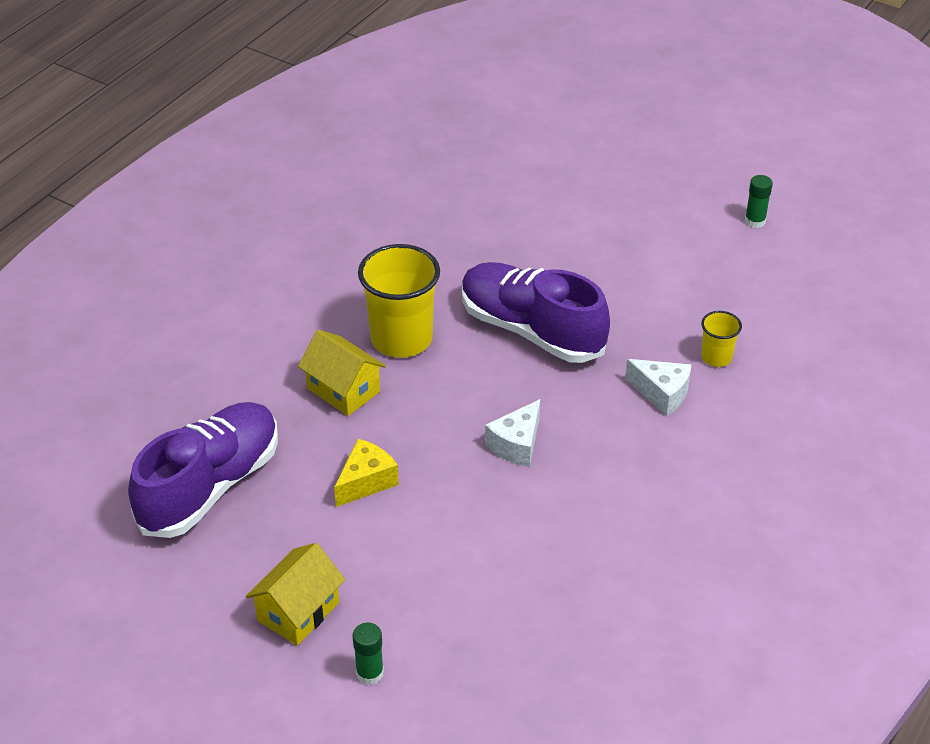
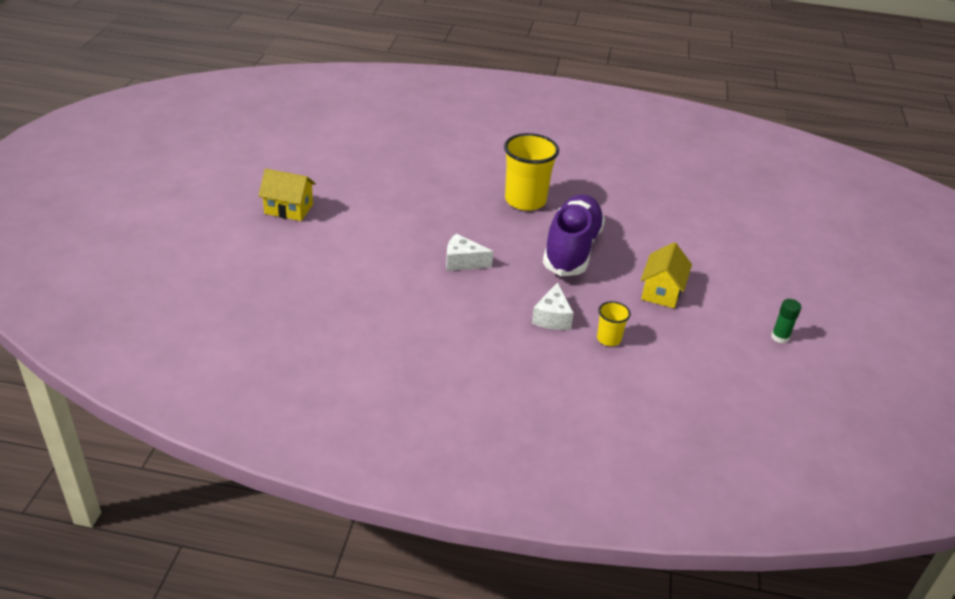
camera: 65 degrees right, 5 degrees down
(210, 486) = (365, 162): purple shoe -> none
(343, 390) = (467, 189): yellow house -> yellow house (661, 291)
(366, 481) = (398, 211): yellow cheese -> none
(369, 673) = (254, 242): green glue stick -> none

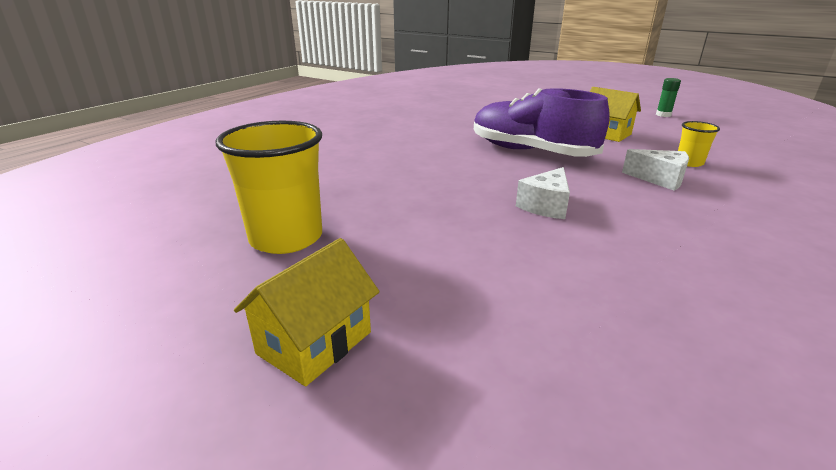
camera: 65 degrees left, 10 degrees down
(525, 200) = (429, 155): yellow cup -> yellow cup (286, 238)

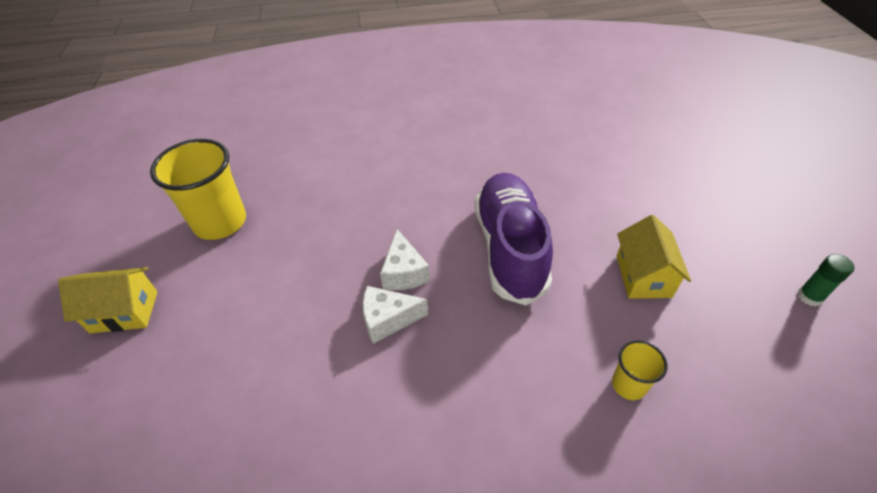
camera: 50 degrees right, 20 degrees up
(659, 179) = (542, 375): white cheese -> white cheese (404, 272)

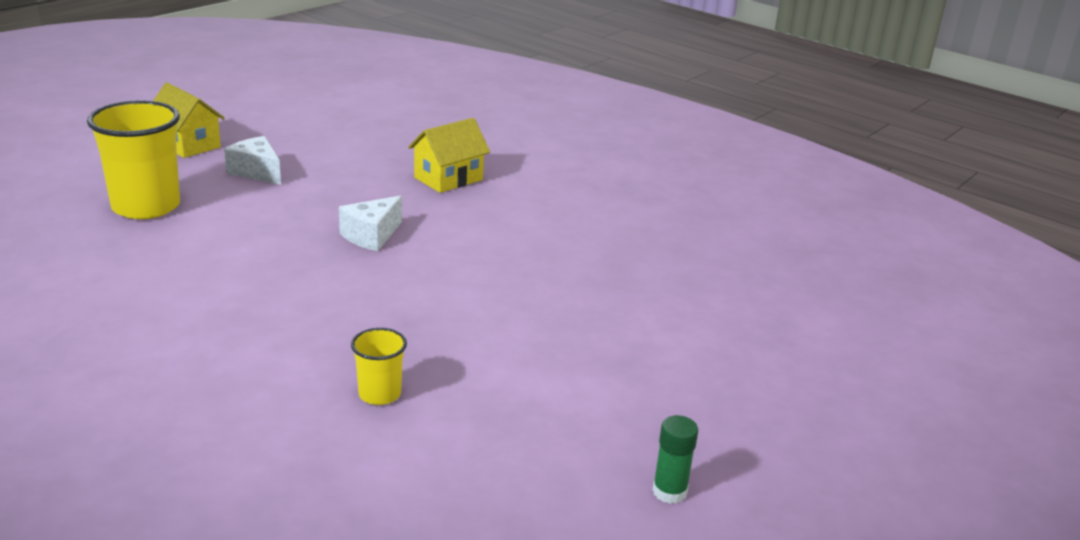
camera: 45 degrees right, 20 degrees down
(220, 222) = (320, 139): yellow cup -> yellow cup (146, 206)
(388, 319) = (308, 247): white cheese -> white cheese (256, 172)
(510, 248) = (475, 277): purple shoe -> none
(643, 276) = (543, 365): yellow house -> yellow house (448, 179)

